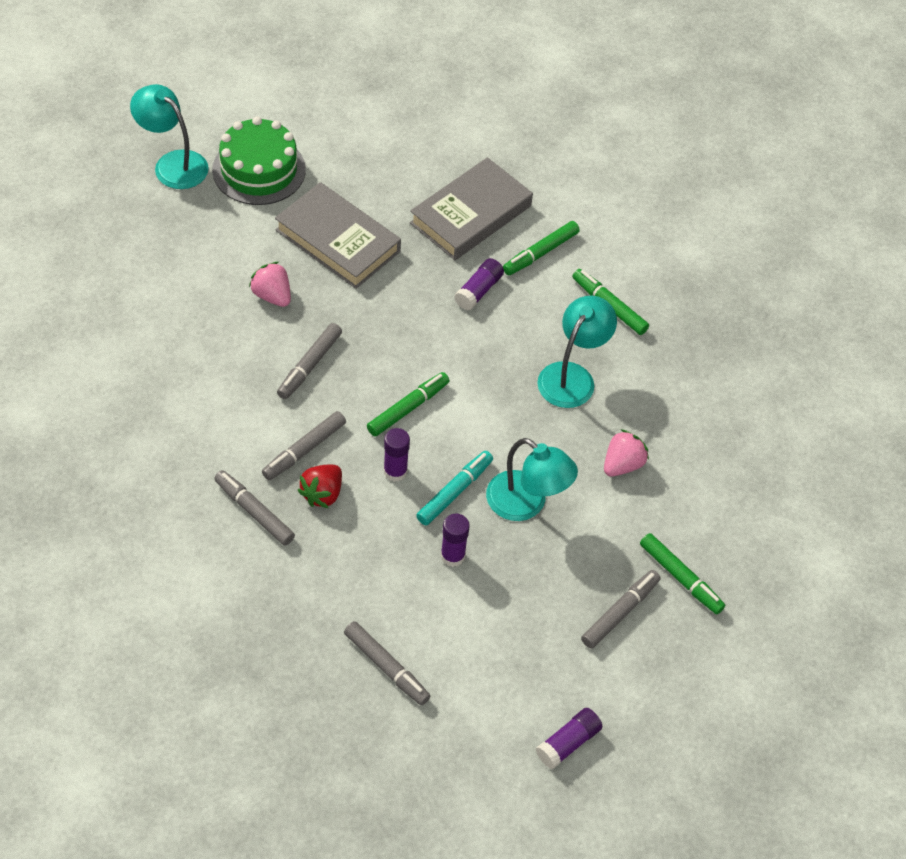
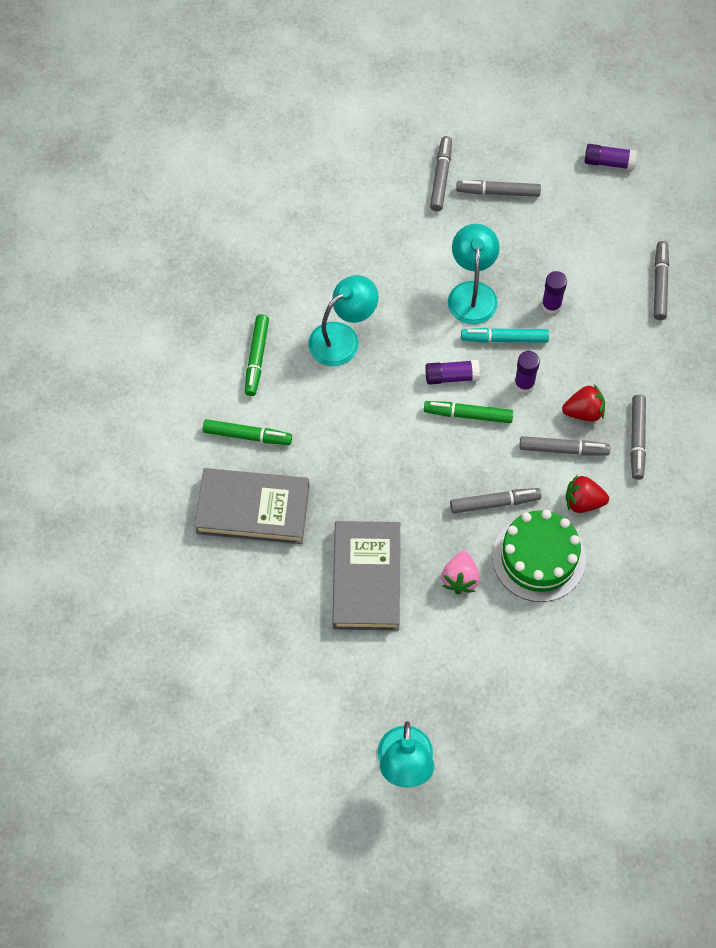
camera: 125 degrees left, 10 degrees up
(243, 426) = (583, 502): none -> red strawberry
(259, 170) = (350, 696): green cake -> green cake (539, 558)
(478, 291) = (323, 449): purple glue stick -> purple glue stick (451, 376)
(572, 376) = (342, 338): turquoise lamp -> turquoise lamp turned 150 degrees clockwise
(622, 464) = (387, 261): pink strawberry -> none
(680, 577) = (441, 177): green marker -> grey marker

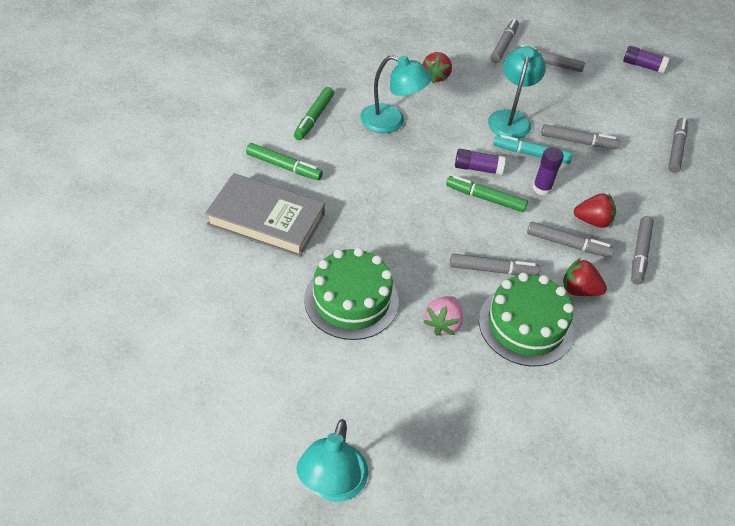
camera: 10 degrees right, 15 degrees down
(342, 338) = (391, 122): turquoise lamp -> turquoise lamp turned 45 degrees clockwise
(366, 578) = (351, 300): grey book -> green cake
(374, 253) = (436, 76): none -> red strawberry
(551, 305) = (577, 141): purple glue stick -> grey marker

